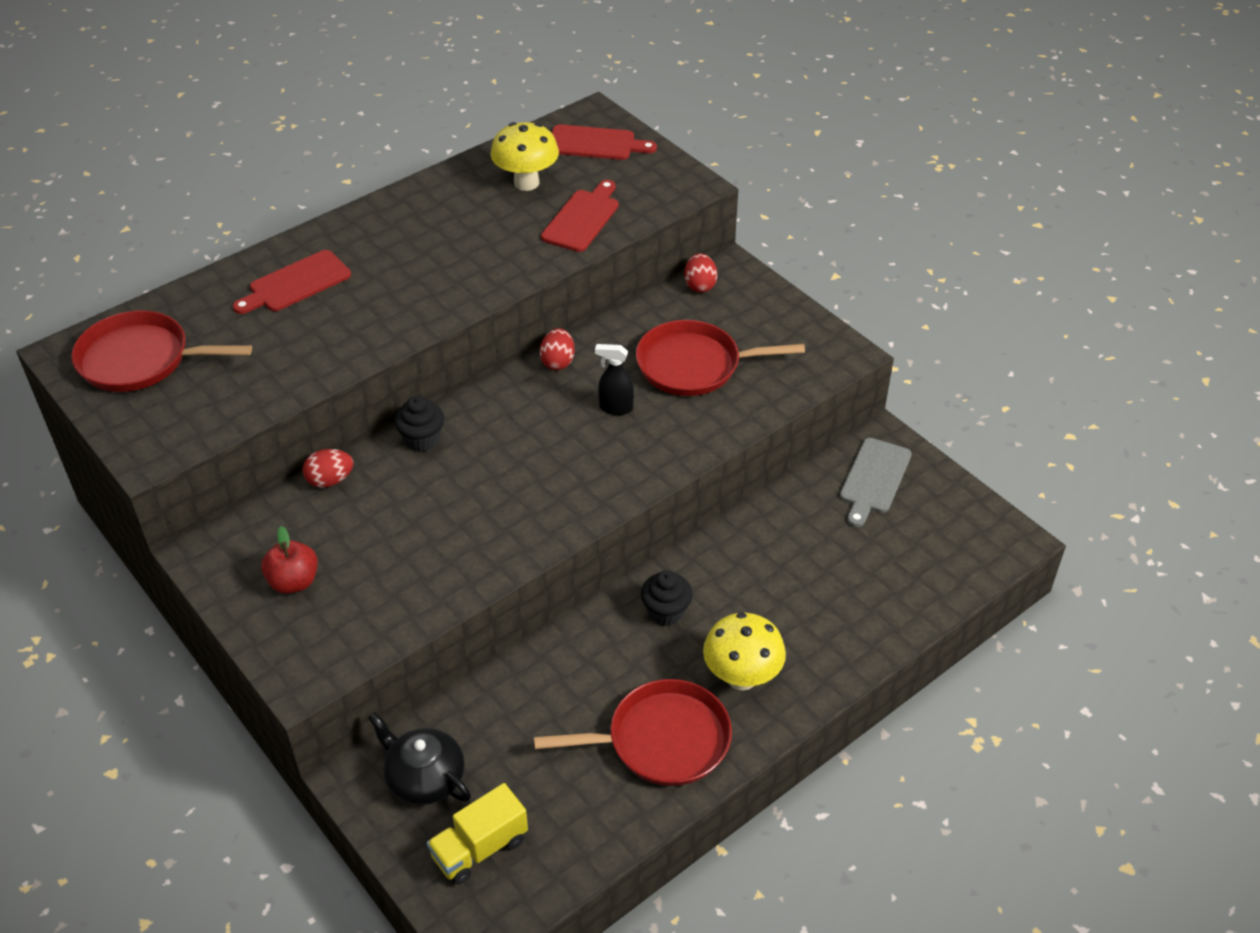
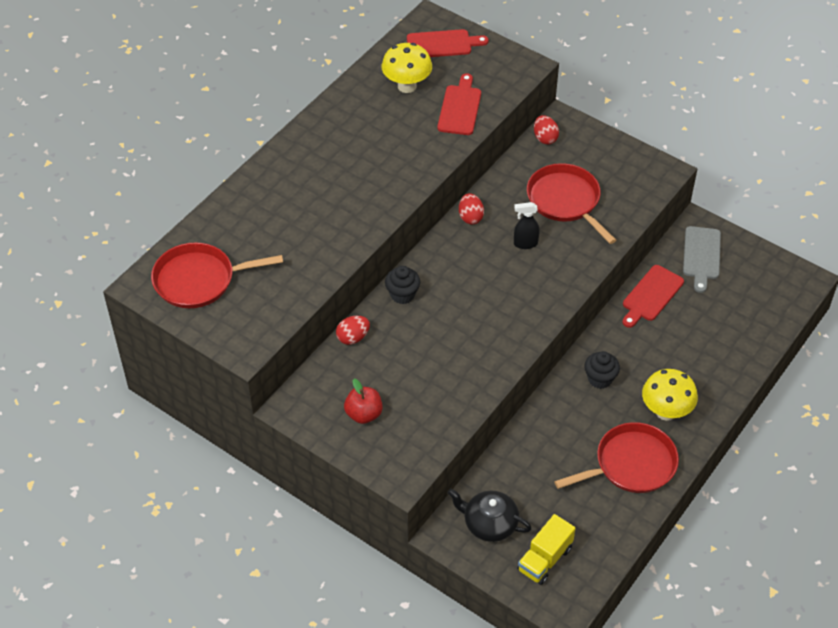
camera: 15 degrees left, 5 degrees up
(296, 283) = (279, 199): red cutting board -> red cutting board (651, 295)
(694, 365) = (565, 201): red pan -> red pan turned 75 degrees clockwise

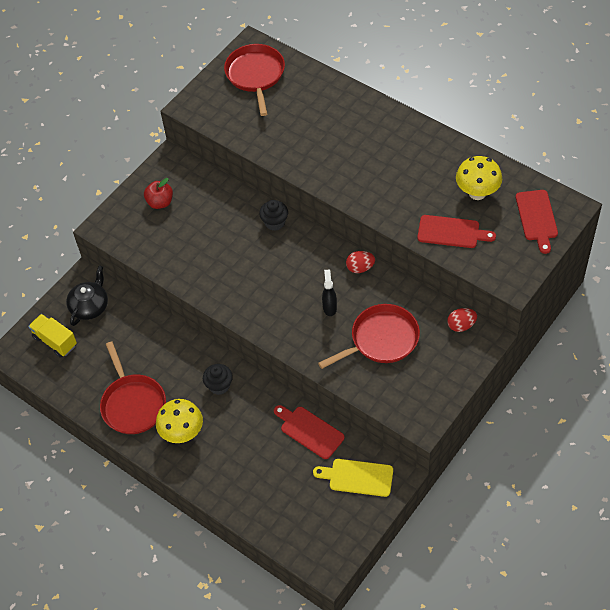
camera: 95 degrees right, 5 degrees up
(353, 337) = (232, 193): red egg -> none
(701, 256) = (357, 477): grey cutting board -> yellow cutting board

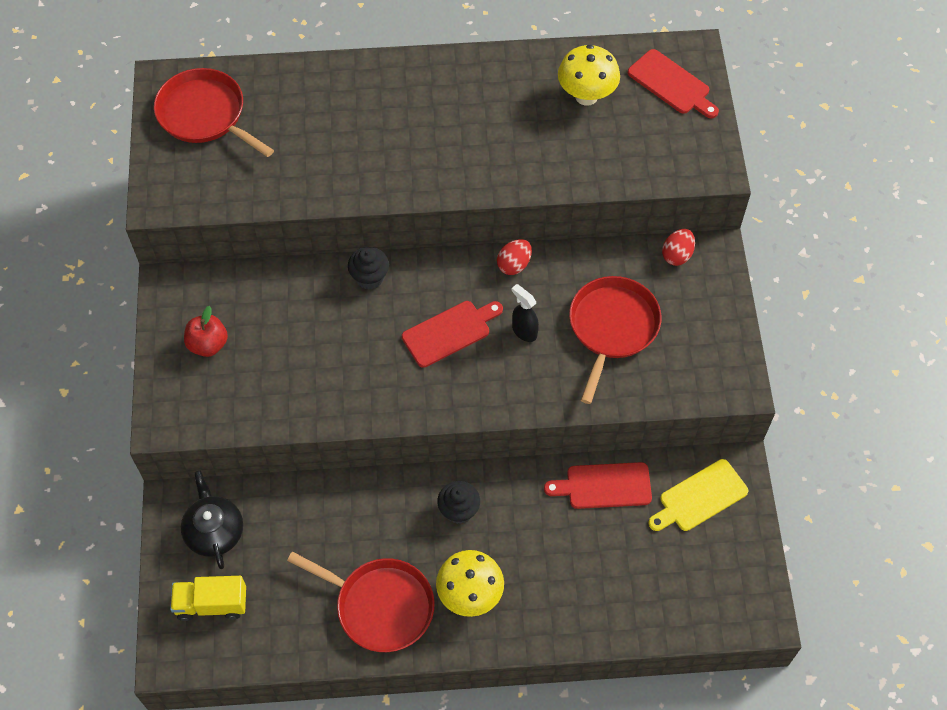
camera: 45 degrees left, 5 degrees up
(451, 232) = (602, 156): red cutting board -> red cutting board (449, 332)

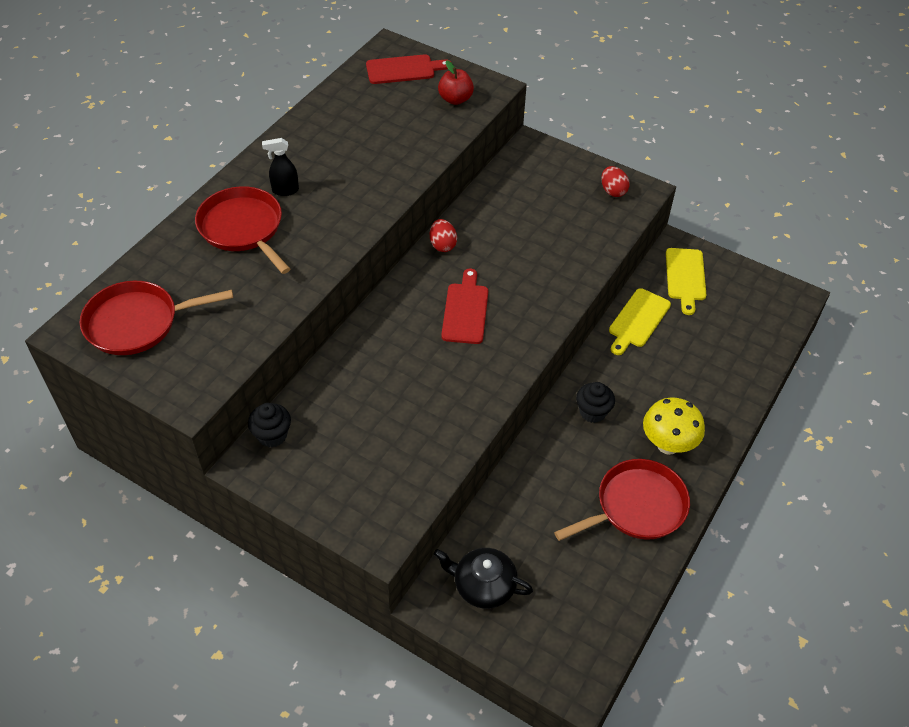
camera: 55 degrees left, 10 degrees down
(208, 344) = (333, 467): red apple -> red apple (455, 99)
(211, 604) = (550, 625): yellow truck -> none
(369, 277) = (372, 330): black cupcake -> black cupcake (272, 435)
(524, 331) = (503, 270): black spray bottle -> black spray bottle (285, 190)
(586, 96) = (368, 111): yellow mushroom -> none
(604, 486) = (638, 320): red cutting board -> yellow cutting board
(612, 327) = (542, 224): red pan -> red pan (243, 228)
(677, 255) = (515, 163): red egg -> red egg (613, 191)

